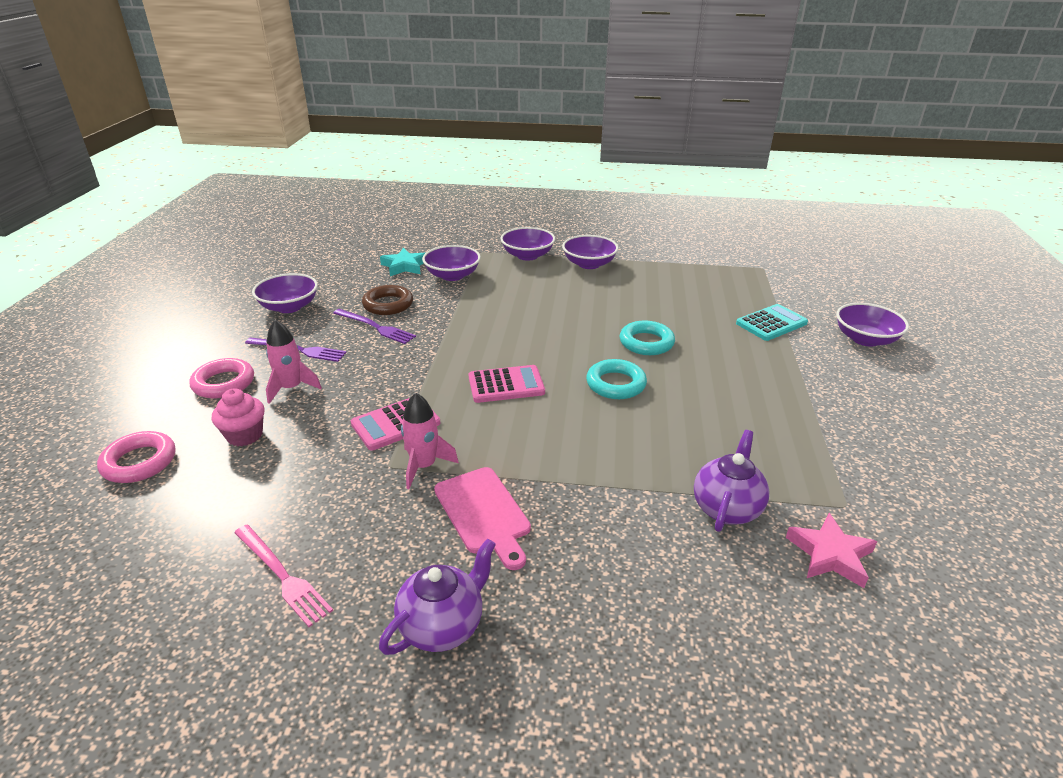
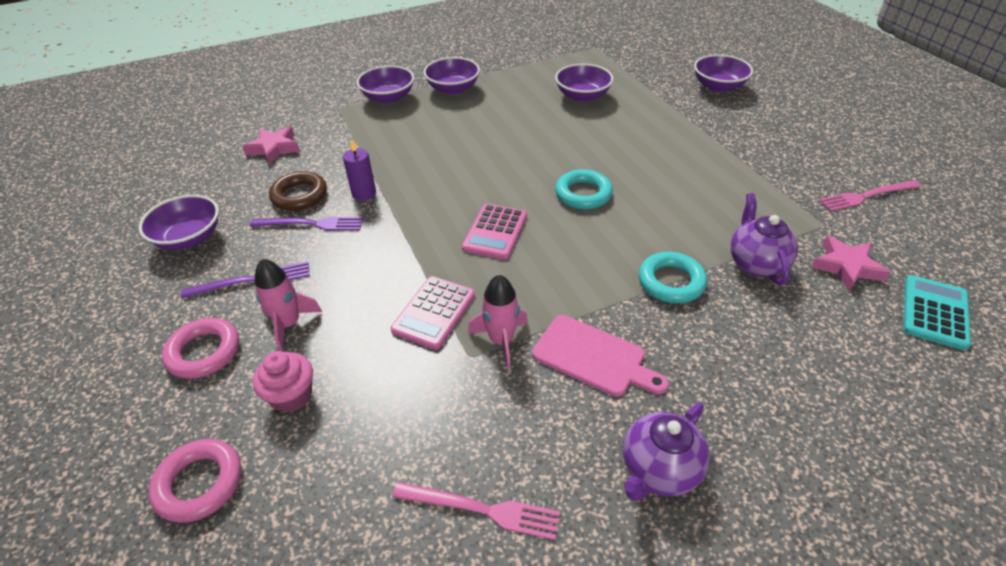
camera: 30 degrees left, 10 degrees up
(404, 266) = (274, 148): turquoise star -> pink star
(435, 319) = (364, 193): none -> purple candle
(443, 625) = (659, 470): purple teapot -> purple teapot turned 150 degrees counterclockwise
(452, 275) = (335, 142): purple bowl -> purple bowl (582, 96)
(506, 385) = (495, 232): pink calculator -> pink calculator turned 150 degrees clockwise
(646, 342) = (571, 147): turquoise ring -> turquoise ring (671, 282)
(771, 323) = (645, 95): turquoise calculator -> turquoise calculator (934, 312)
(936, 501) = (866, 196): none -> pink fork

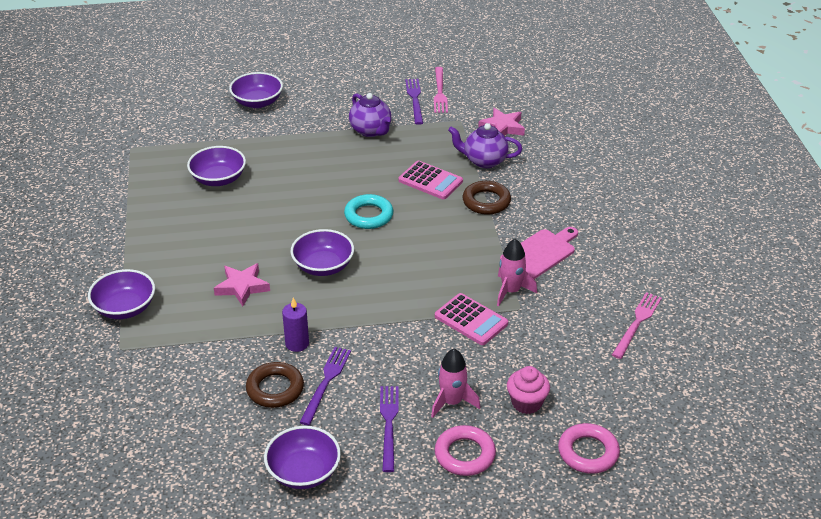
camera: 75 degrees left, 5 degrees down
(274, 148) = (173, 406): pink star -> pink star (242, 287)
(453, 88) = (141, 258): purple bowl -> purple bowl (323, 266)
(495, 232) = (393, 272): pink calculator -> pink calculator (430, 181)
(659, 470) = (628, 250): purple teapot -> purple teapot (371, 131)
(671, 282) = (486, 201): turquoise ring -> brown ring
(829, 180) = (415, 99): none -> purple fork
(934, 312) = (552, 113): turquoise calculator -> none

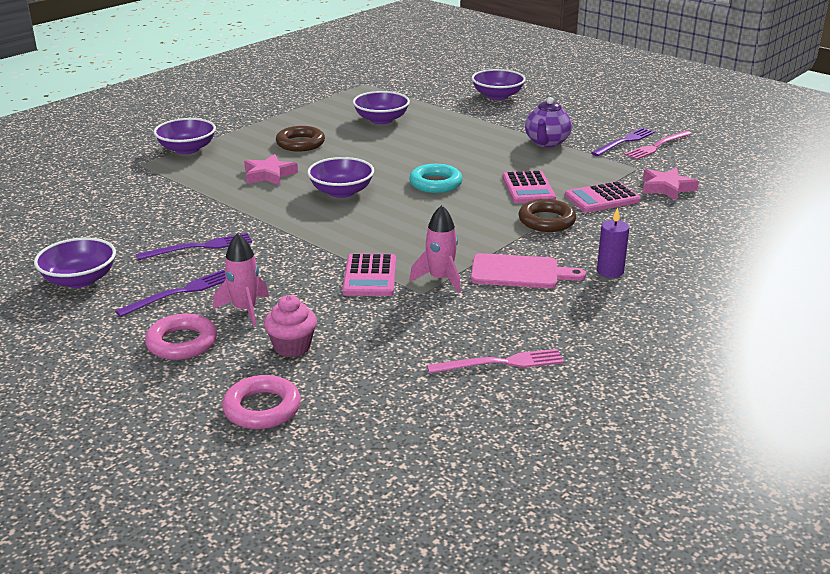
camera: 50 degrees right, 10 degrees down
(275, 389) = (166, 231): brown ring -> brown ring (300, 143)
(297, 343) = (231, 218): purple candle -> purple candle (610, 271)
(484, 161) = (602, 198): purple teapot -> pink calculator

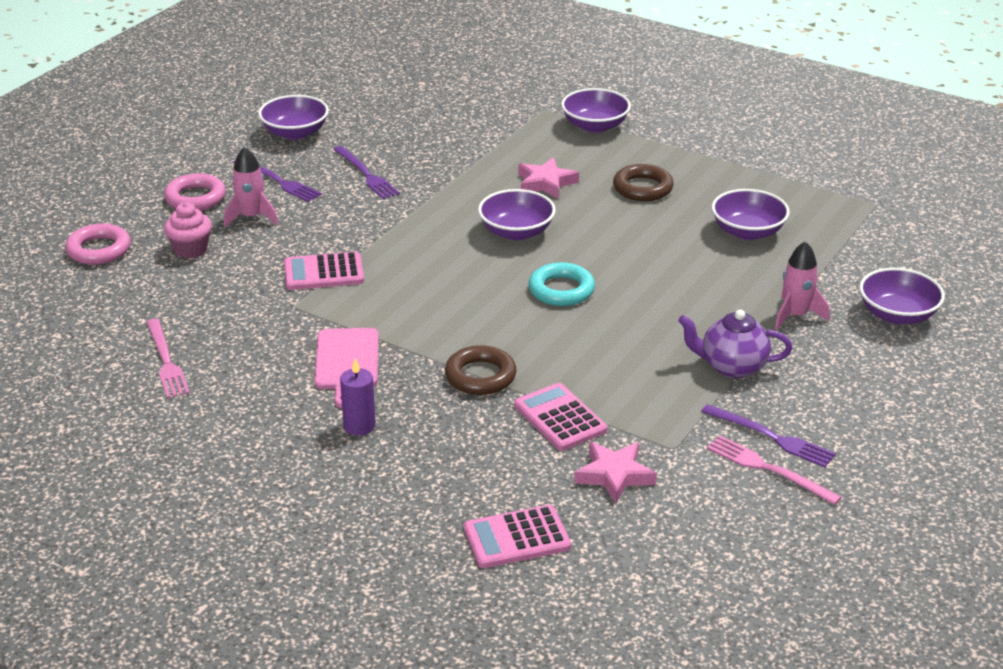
camera: 80 degrees right, 5 degrees up
(440, 279) = (323, 314): pink rocket -> pink rocket (795, 315)
(528, 188) = (571, 358): pink calculator -> pink calculator (516, 538)

